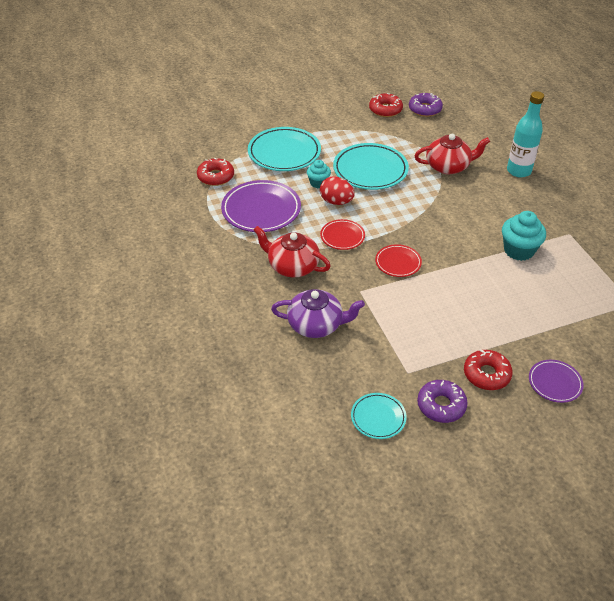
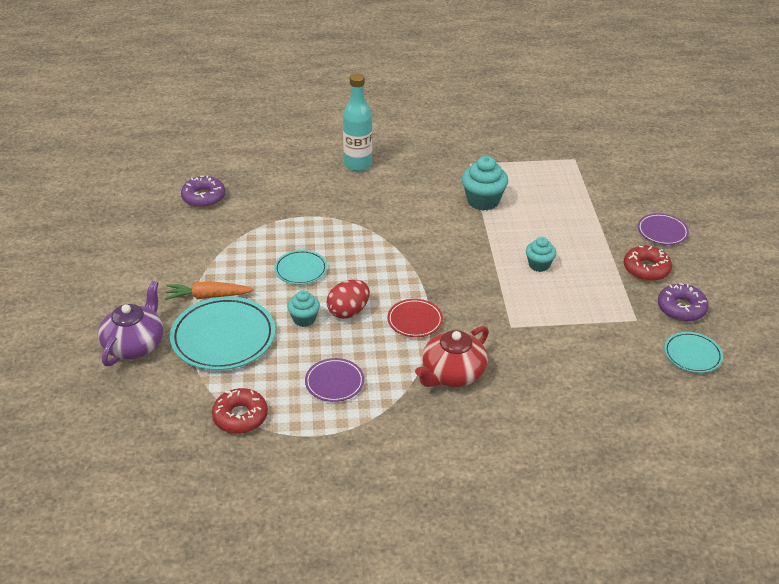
camera: 75 degrees left, 5 degrees down
(261, 210) = (334, 382): purple plate -> purple plate, size x0.54
(316, 325) = (555, 373): purple teapot -> purple teapot (135, 344)
(321, 137) = (208, 296): none -> orange carrot
(370, 170) = (301, 270): turquoise plate -> turquoise plate, size x0.54
(385, 110) = (184, 228): red donut -> none
(398, 263) = (474, 287): red plate -> none
(448, 166) = (325, 209): red teapot -> none
(449, 298) = (539, 265): none -> turquoise cupcake

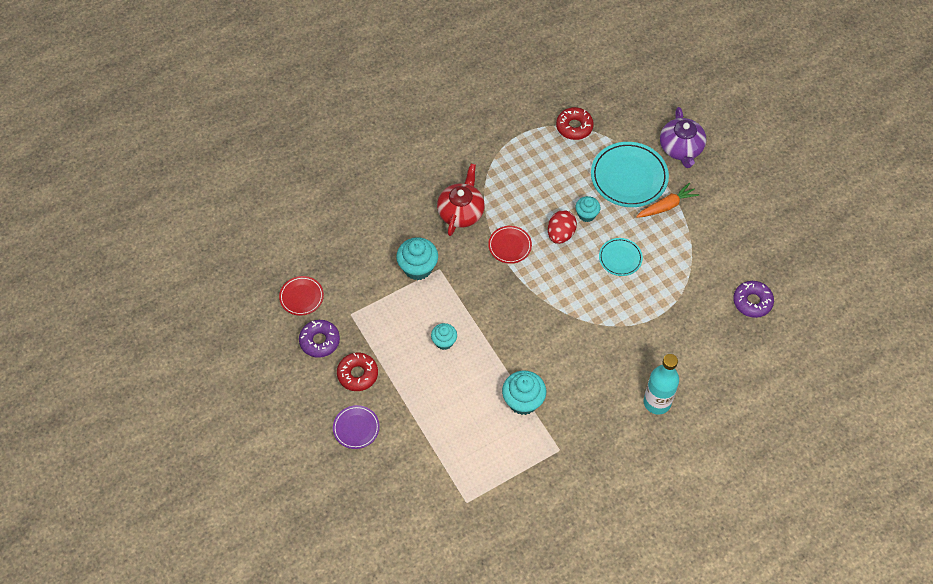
camera: 155 degrees right, 20 degrees up
(334, 382) = (533, 173): purple plate -> none
(536, 336) = (418, 268): none -> turquoise cupcake
(692, 355) = (301, 297): turquoise plate -> red plate

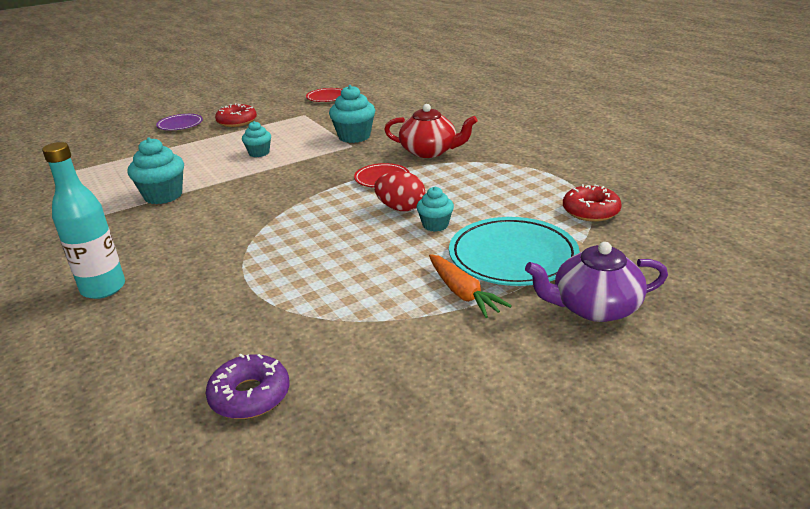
camera: 90 degrees right, 30 degrees down
(319, 341) = (278, 106): purple donut -> none
(620, 258) = (359, 253): turquoise plate -> none

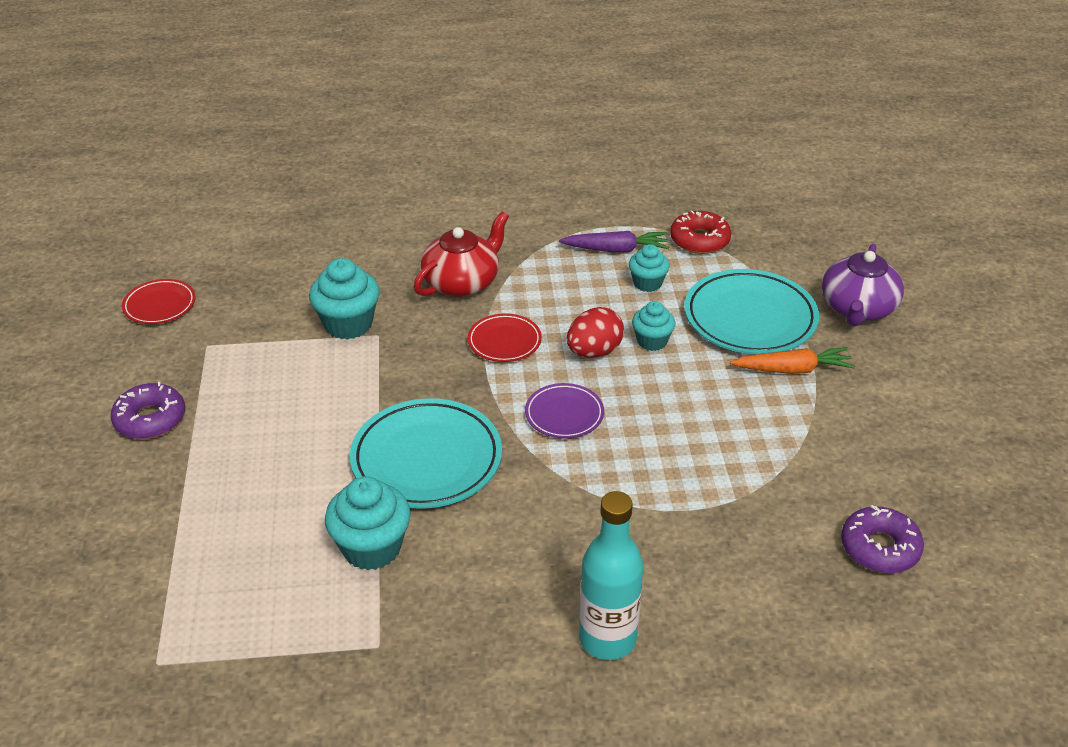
camera: 65 degrees left, 10 degrees up
(180, 125) = (84, 486): purple plate -> purple plate (564, 414)
(237, 121) = (150, 419): red donut -> purple donut
(248, 188) = (426, 459): none -> turquoise plate
(259, 153) = (311, 423): turquoise cupcake -> turquoise cupcake (647, 283)
(531, 185) = (616, 249): none -> purple carrot

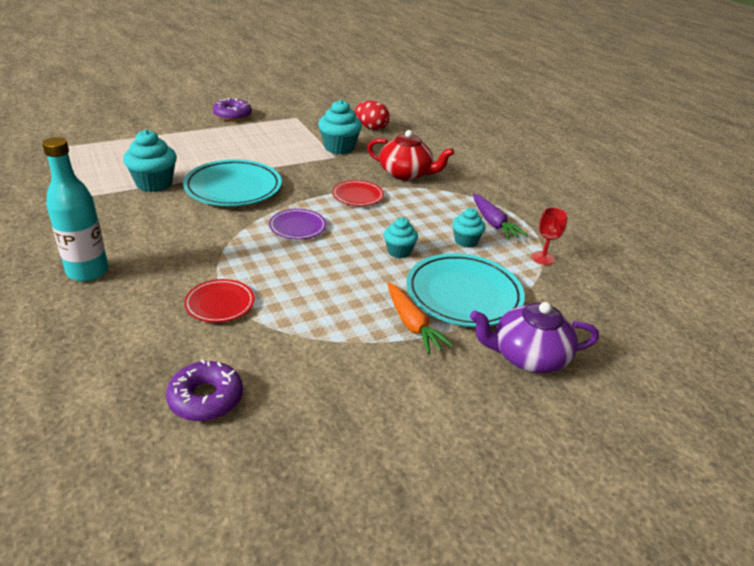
camera: 65 degrees right, 5 degrees down
(160, 305) = (320, 102): red plate -> red plate (220, 304)
(594, 352) = (370, 229): red egg -> red egg (371, 128)
(699, 240) = (543, 258): red donut -> red goblet

